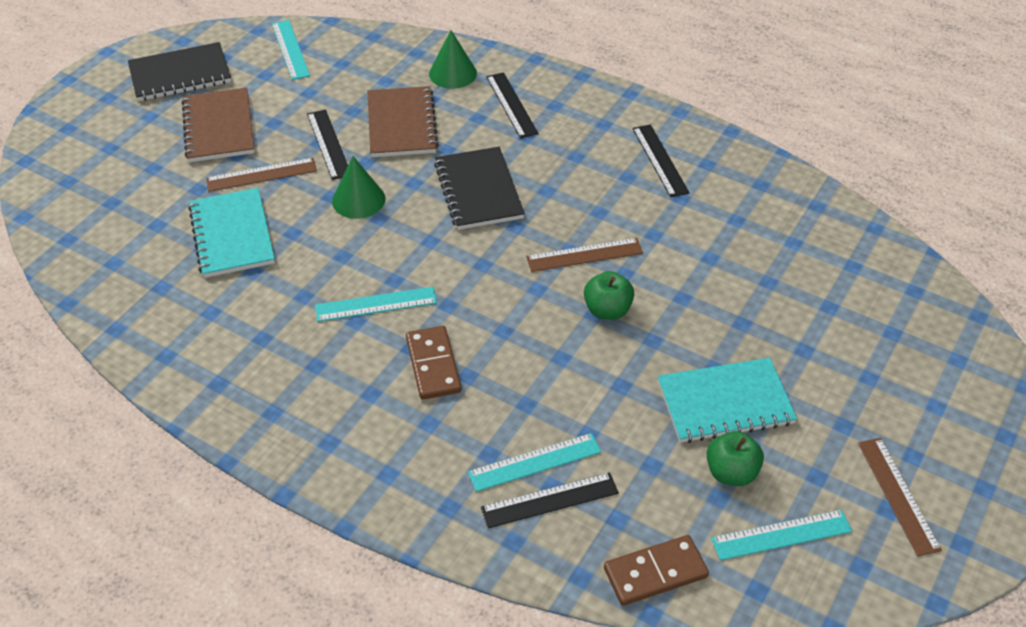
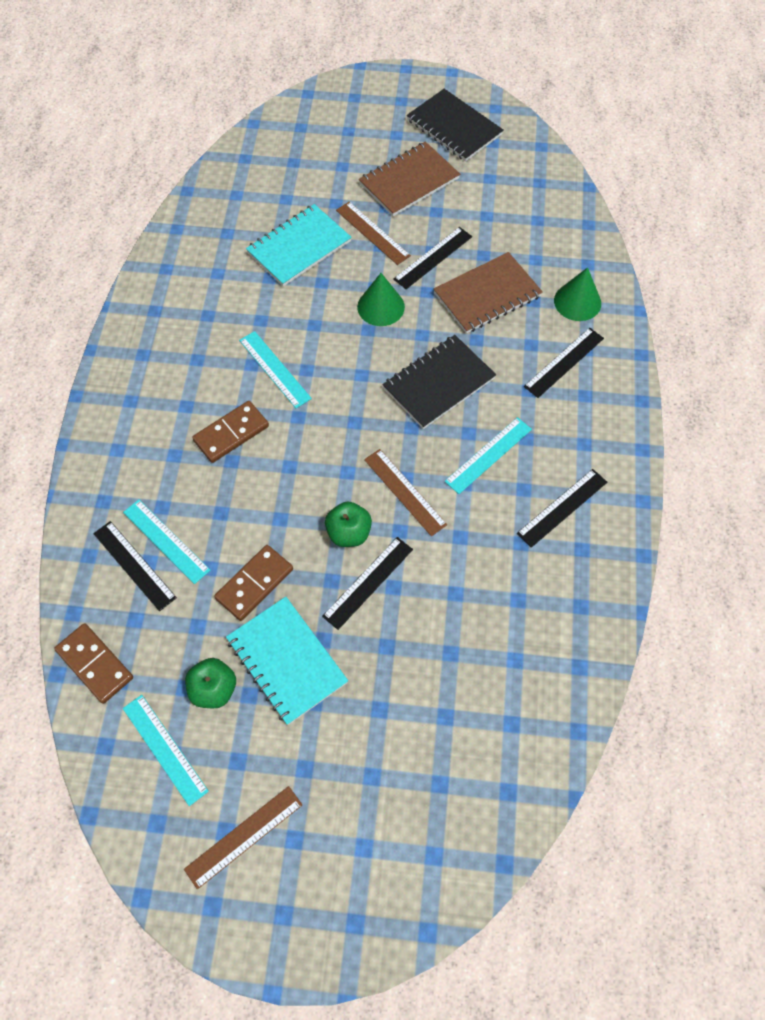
camera: 65 degrees right, 15 degrees up
(290, 49) = (531, 178): turquoise ruler -> turquoise ruler (488, 455)
(626, 401) = (254, 584): none -> brown domino
(669, 314) = (368, 582): none -> black ruler

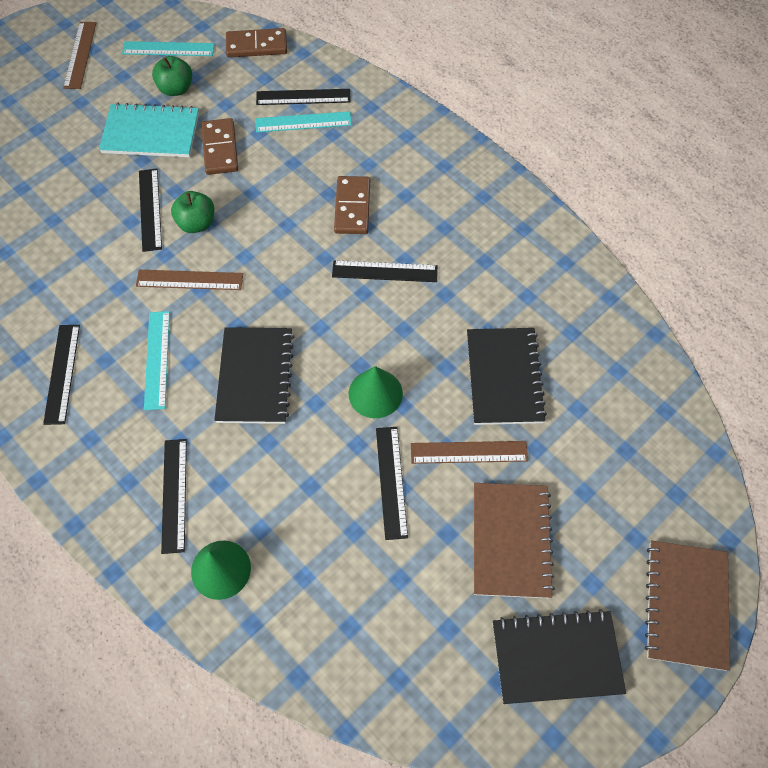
camera: 130 degrees right, 0 degrees up
(274, 369) = (385, 271): turquoise ruler -> black ruler
(299, 247) = (504, 377): turquoise notebook -> black notebook
(487, 295) = (305, 493): brown notebook -> brown notebook (686, 605)

